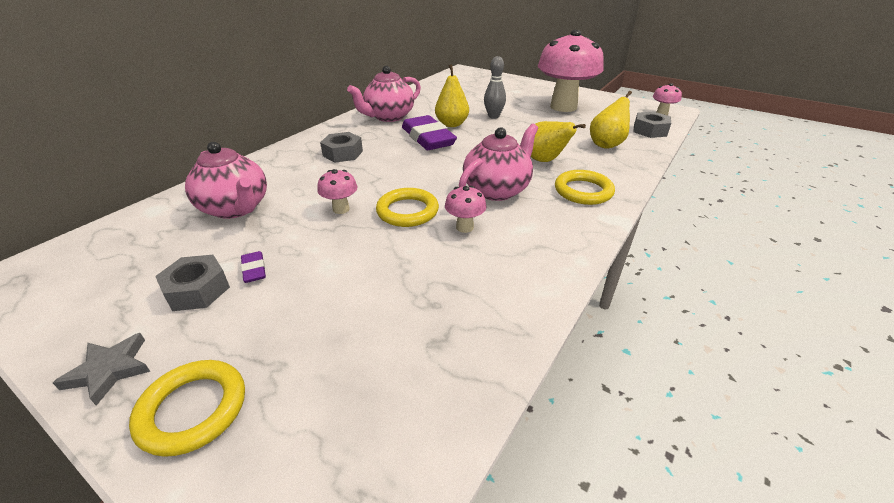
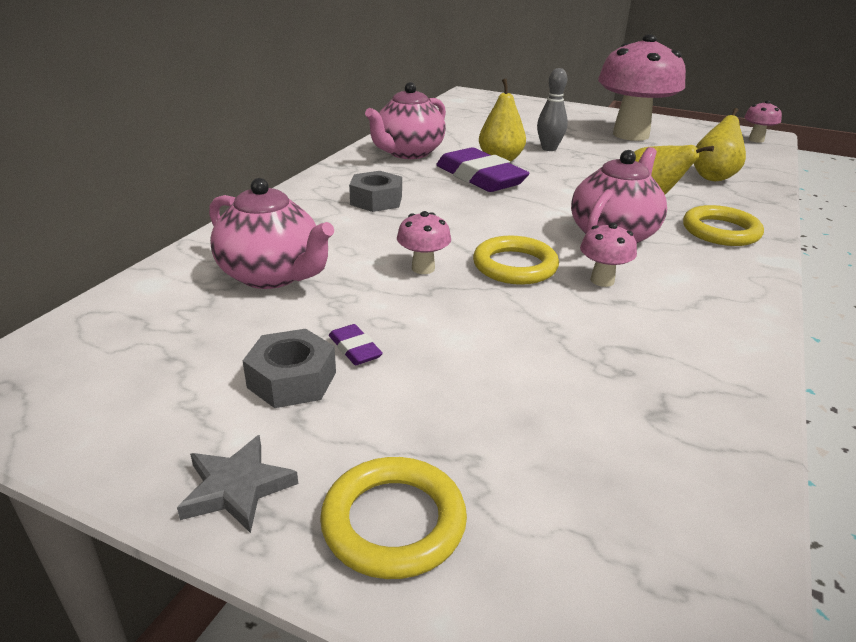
camera: 10 degrees left, 5 degrees down
(650, 130) = (754, 159): grey nut -> none

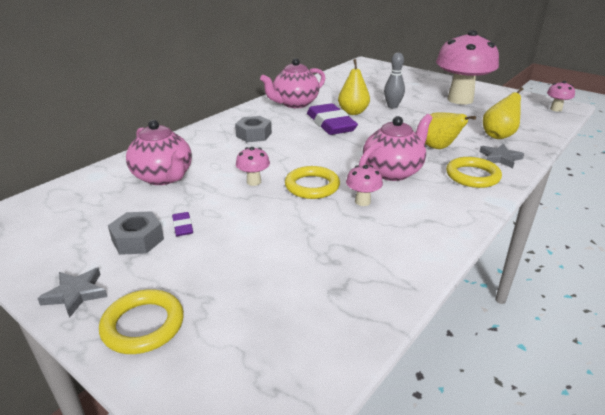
camera: 15 degrees right, 0 degrees up
(737, 205) = (500, 158): none -> grey star

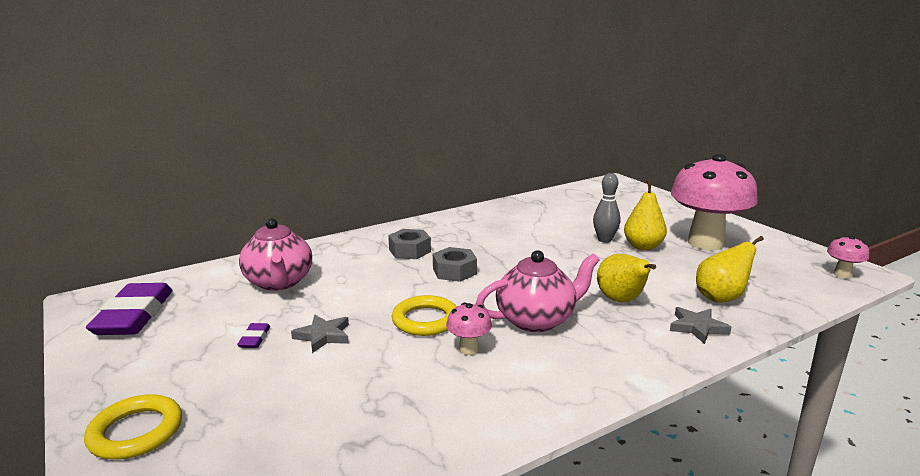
camera: 20 degrees right, 10 degrees down
(76, 294) = (105, 385): grey star -> grey star (323, 336)
(138, 240) = (202, 343): grey nut -> grey nut (454, 271)
(254, 182) = (366, 304): pink mushroom -> none
(294, 103) = (486, 221): pink teapot -> none
(331, 124) = (508, 251): purple eraser -> purple eraser (134, 315)
(353, 112) = (547, 240): yellow pear -> yellow pear (643, 246)
(472, 176) = (638, 344): yellow ring -> none

